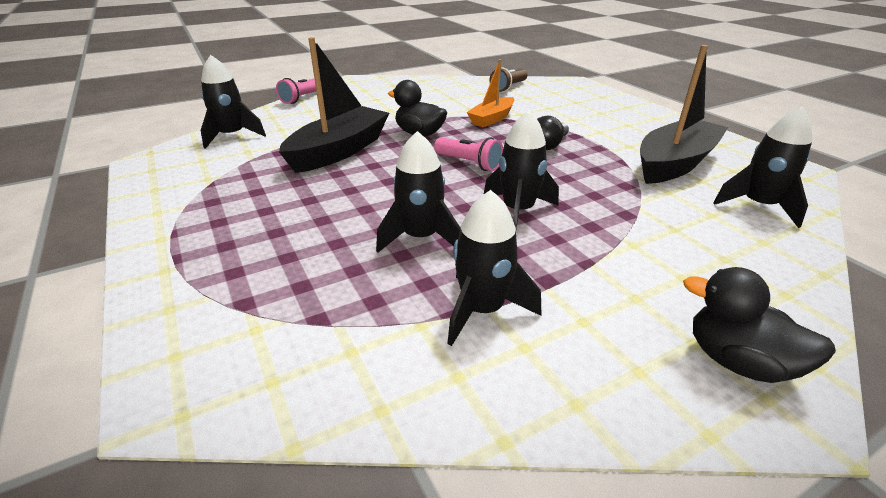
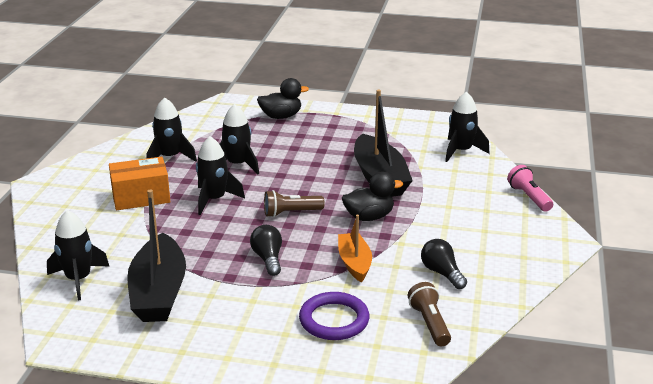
camera: 130 degrees right, 5 degrees down
(452, 96) = (442, 273): none -> black light bulb
(469, 163) = (291, 213): pink flashlight -> brown flashlight
(559, 106) = (334, 320): none -> purple ring
(604, 263) = (141, 197): none -> orange box
(738, 361) = (60, 188): black duck -> black duck (281, 116)

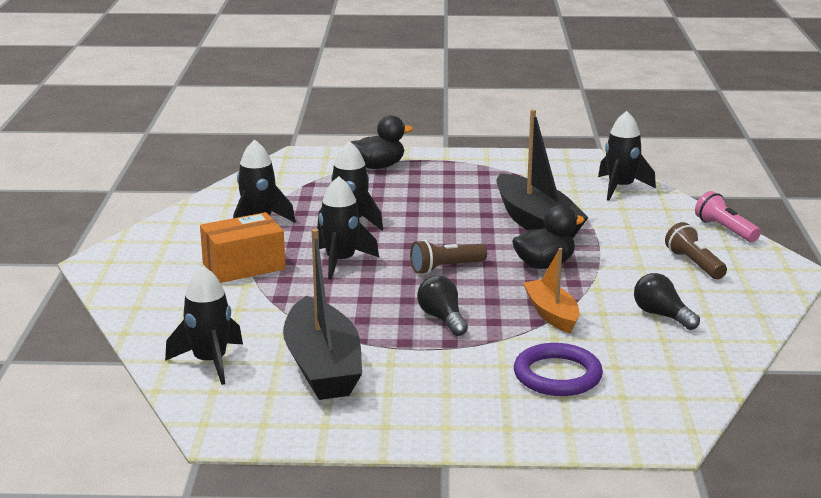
camera: 10 degrees left, 5 degrees down
(430, 324) = (674, 368): brown flashlight -> brown flashlight (694, 264)

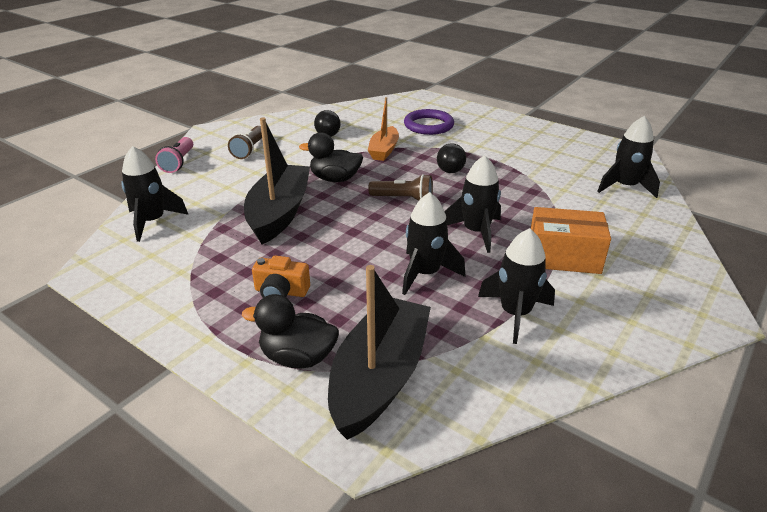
camera: 145 degrees left, 10 degrees up
(322, 366) = (552, 164): black boat -> black boat (379, 377)
(440, 185) = (281, 292): none -> orange camera

